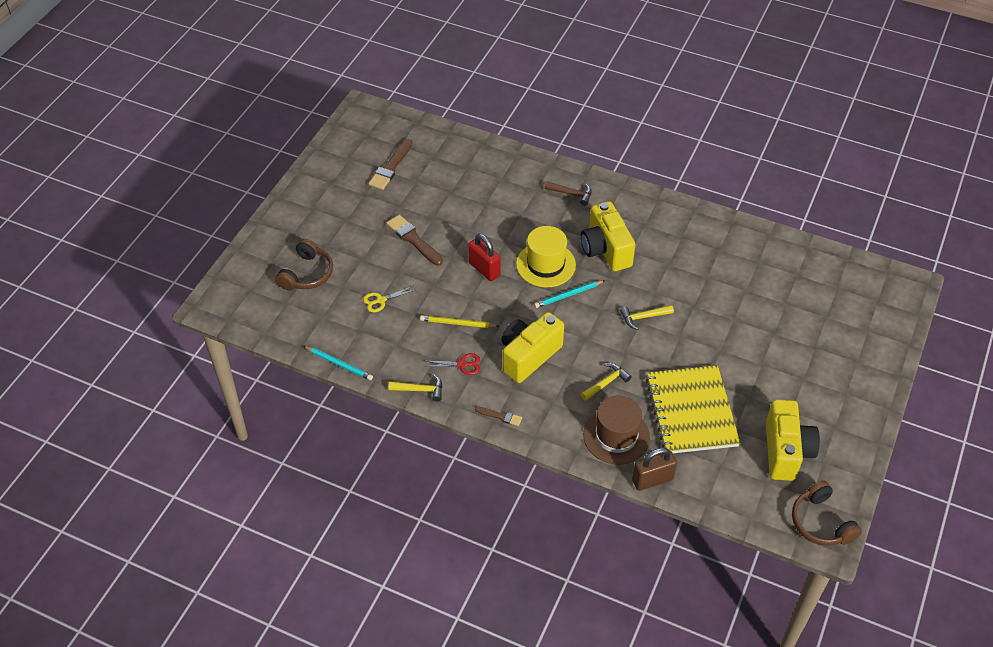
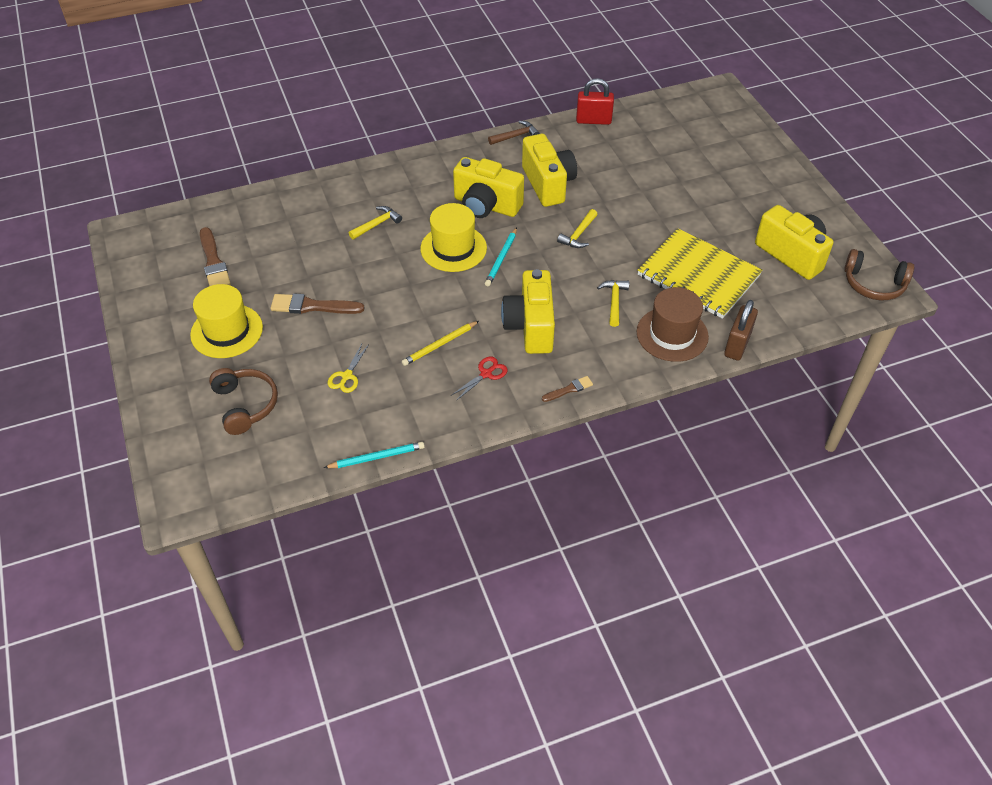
camera: 45 degrees left, 0 degrees up
(348, 219) = (226, 331): none -> yellow hat
(420, 390) = (477, 421): yellow hammer -> yellow hammer (377, 224)
(484, 269) = (407, 287): red padlock -> red padlock (593, 120)
(572, 194) = (405, 182): brown hammer -> brown hammer (516, 136)
(669, 264) = (548, 184): none -> yellow camera

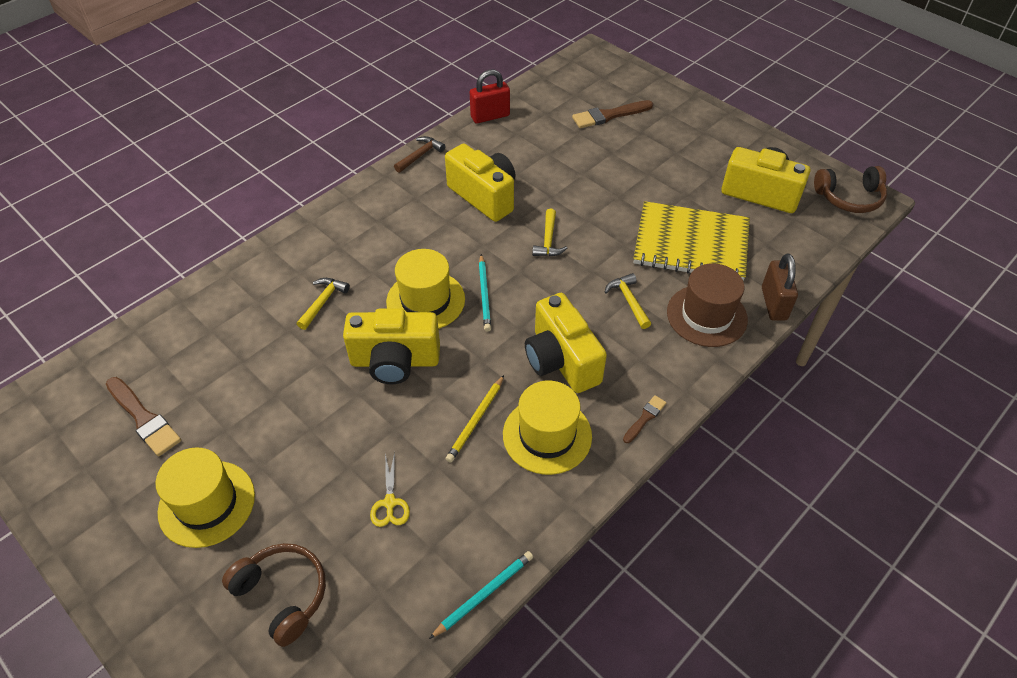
camera: 25 degrees left, 0 degrees up
(312, 306) = (300, 429): brown brush -> brown brush (609, 115)
(486, 205) = (433, 240): yellow camera -> yellow camera (395, 361)
(486, 374) = (547, 435): red scissors -> yellow hat

